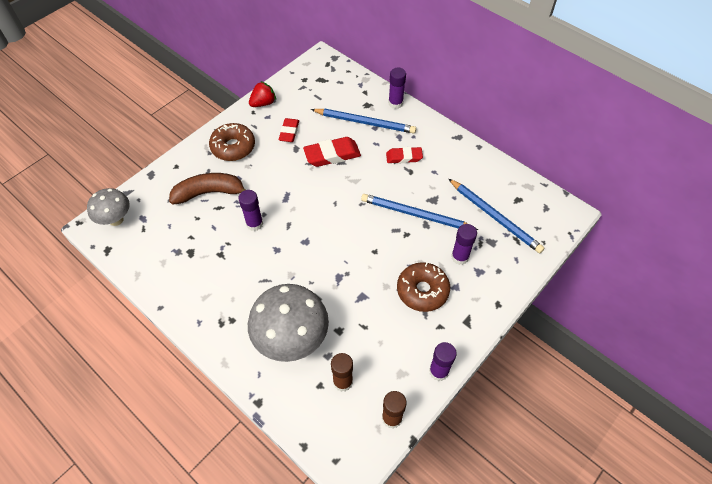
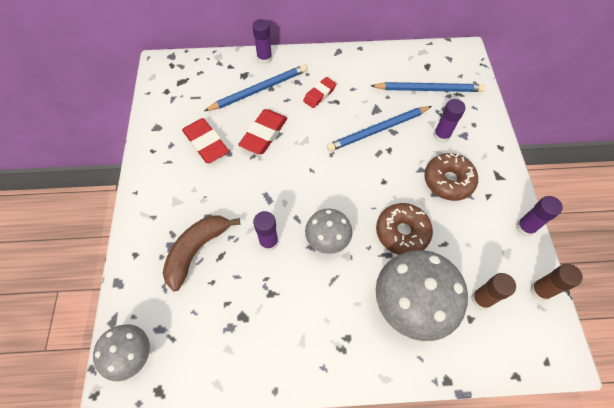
camera: 45 degrees left, 5 degrees up
(233, 147) = (170, 194): brown donut -> brown donut (402, 232)
(263, 103) = (153, 136): red strawberry -> none
(289, 132) = (206, 143): red eraser -> red eraser, size x1.54
(290, 254) = (327, 240): none -> grey mushroom

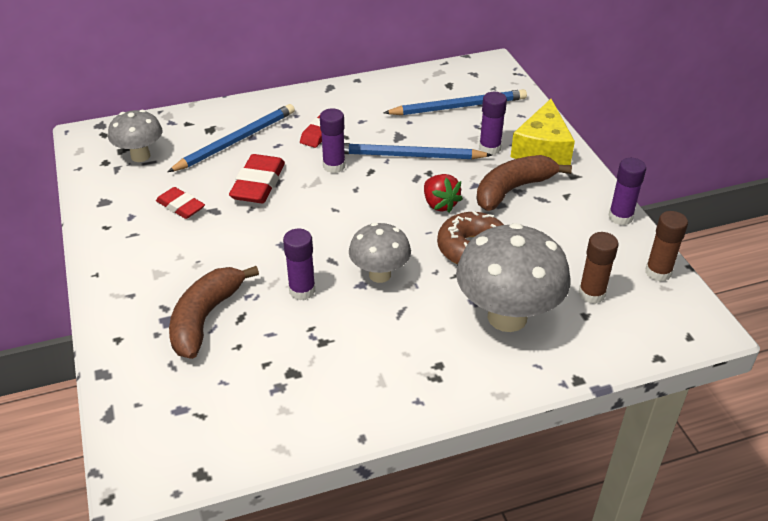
camera: 15 degrees left, 20 degrees down
(133, 355) = (151, 444): grey mushroom -> grey mushroom (140, 156)
(206, 143) = (180, 206): red eraser -> red eraser, size x0.65
(264, 58) = (233, 108): purple glue stick -> purple glue stick (334, 166)
(378, 130) = (408, 156): blue pencil -> blue pencil turned 45 degrees clockwise
(389, 183) = (440, 204): none -> red strawberry
(448, 181) = (513, 190): brown donut -> brown banana
(482, 145) = (542, 149): none -> yellow cheese

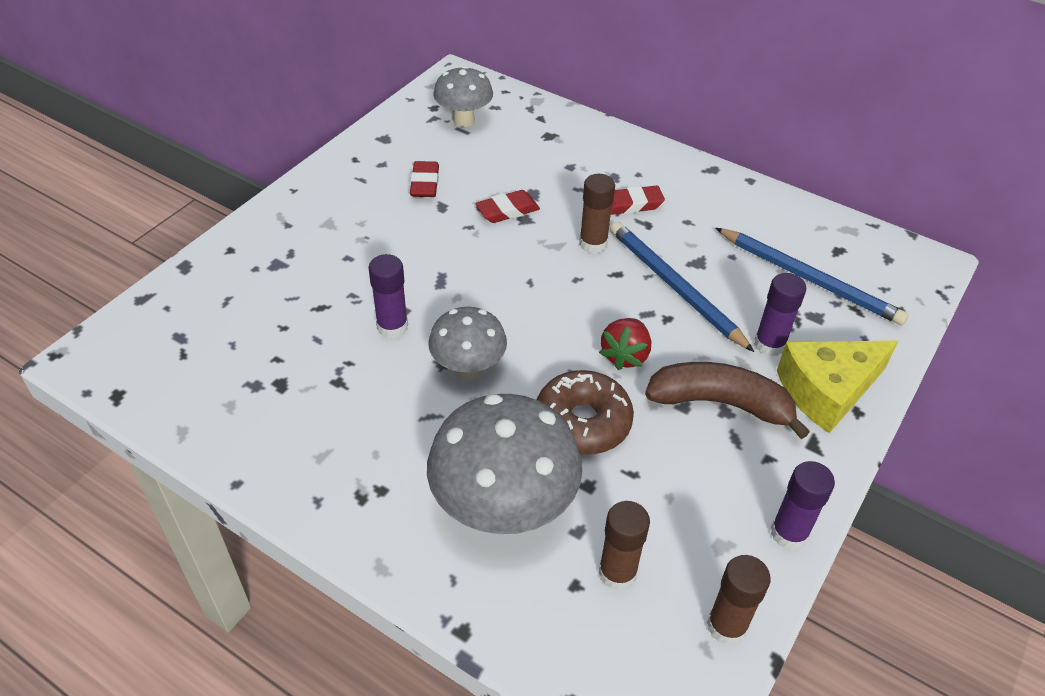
camera: 50 degrees right, 5 degrees up
(205, 318) = (299, 285): brown banana -> none
(236, 141) = (552, 160): blue pencil -> none
(258, 184) = (507, 211): red eraser -> red eraser, size x0.65
(334, 166) = (593, 244): purple glue stick -> brown glue stick

